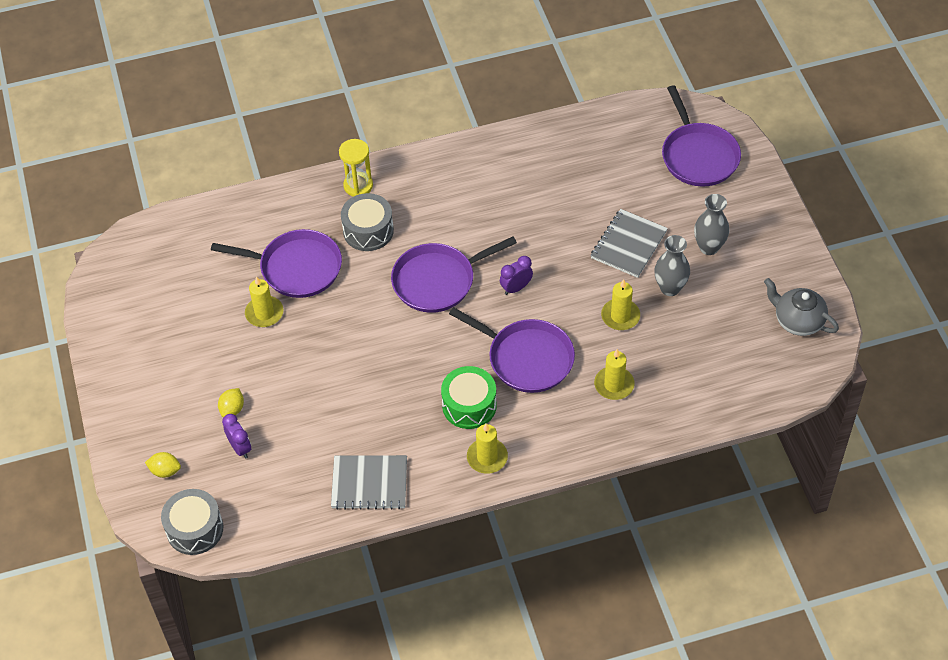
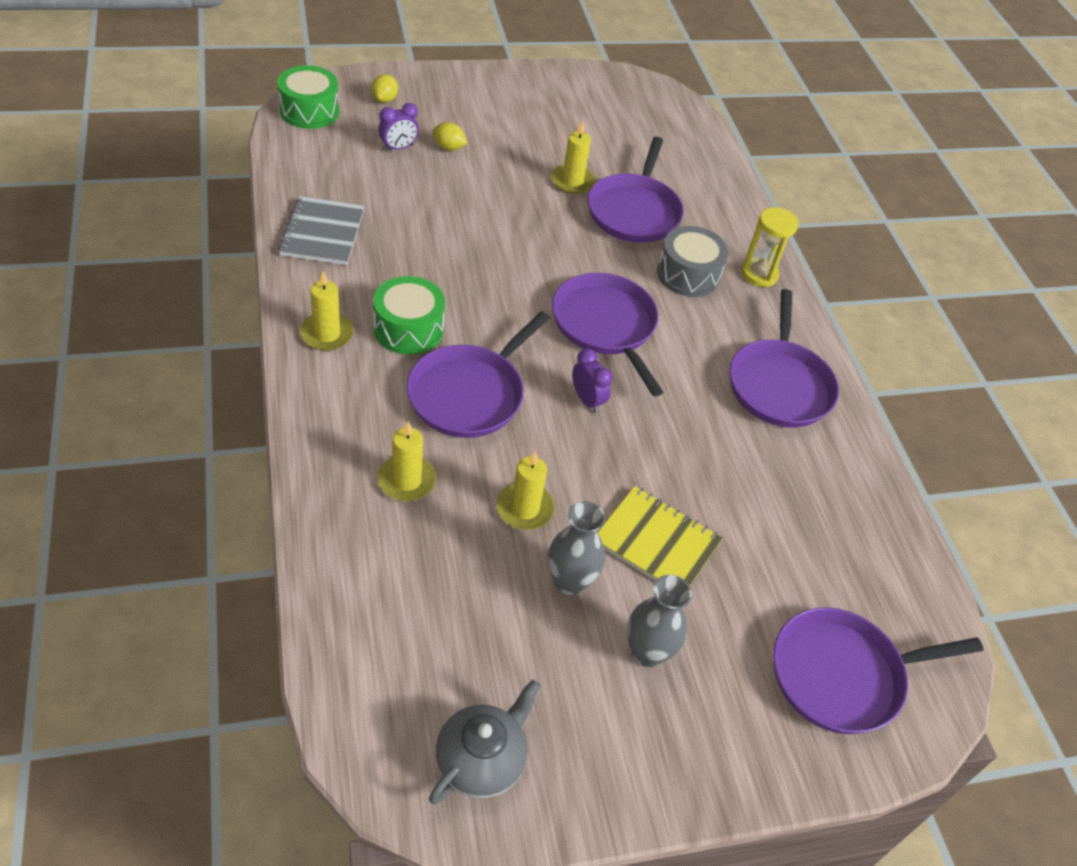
camera: 85 degrees right, 5 degrees down
(195, 529) = (309, 111): grey drum -> green drum
(474, 177) = (779, 384): none -> purple pan
(629, 245) = (656, 542): grey notebook -> yellow notebook

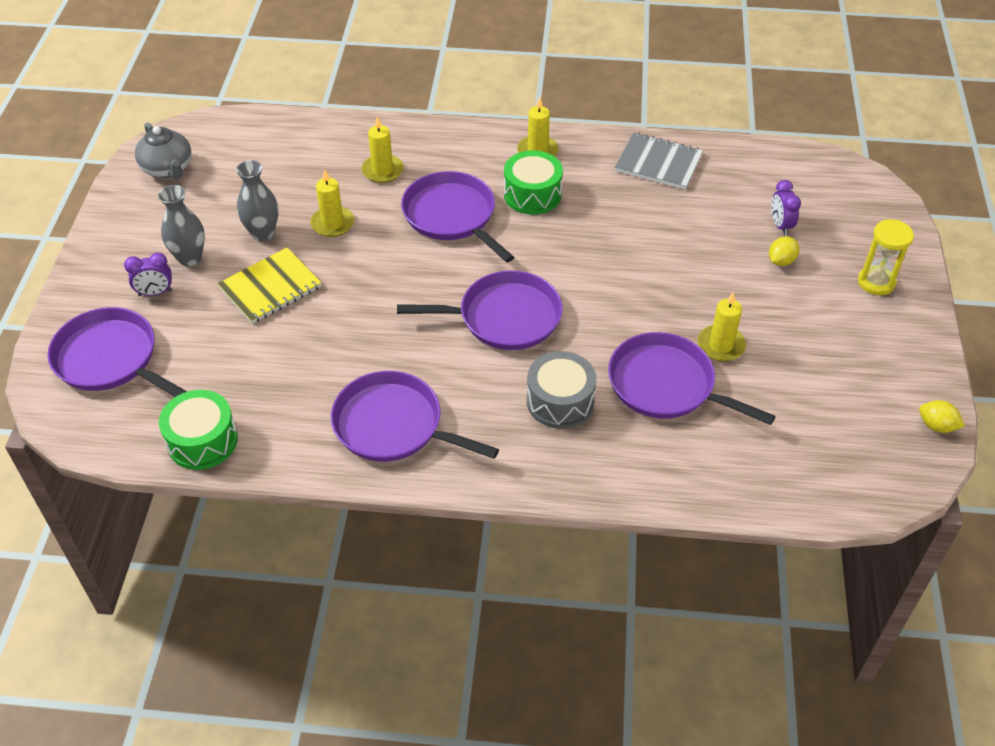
camera: 115 degrees right, 0 degrees up
(309, 111) = (839, 175): green drum -> green drum (202, 441)
(384, 99) = (863, 228): yellow lemon -> yellow lemon (936, 426)
(587, 400) = (422, 283): purple clock -> purple clock (155, 293)
(759, 274) = (548, 465): yellow hourglass -> yellow hourglass (876, 282)
(842, 675) = (110, 359): purple pan -> purple pan turned 60 degrees counterclockwise

